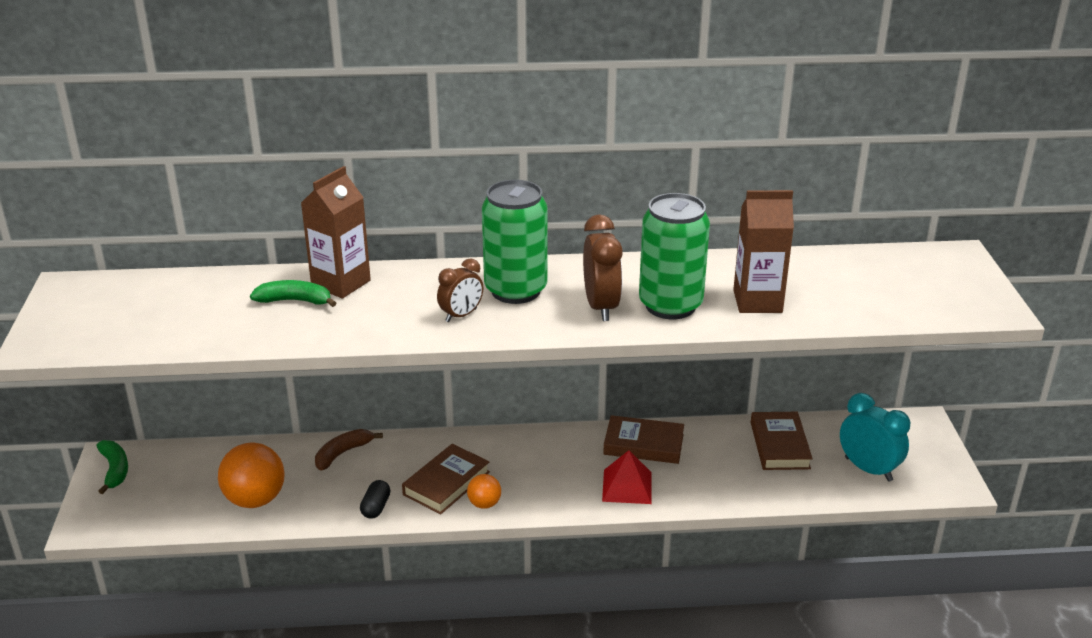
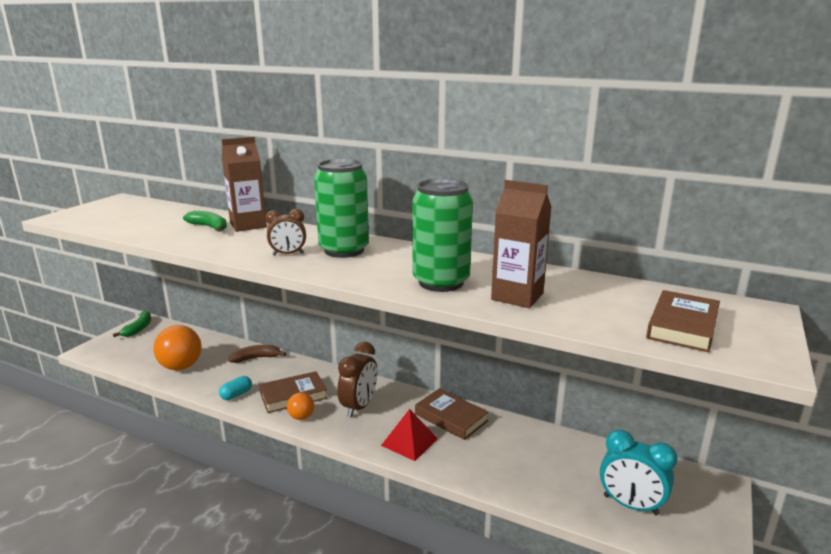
camera: 30 degrees right, 10 degrees down
(376, 507) = (236, 395): black capsule -> turquoise capsule
(601, 307) = (387, 271): brown clock -> brown clock (359, 407)
(779, 445) = (561, 456): brown book -> brown book (682, 326)
(868, 469) = (630, 505): turquoise clock -> turquoise clock turned 135 degrees clockwise

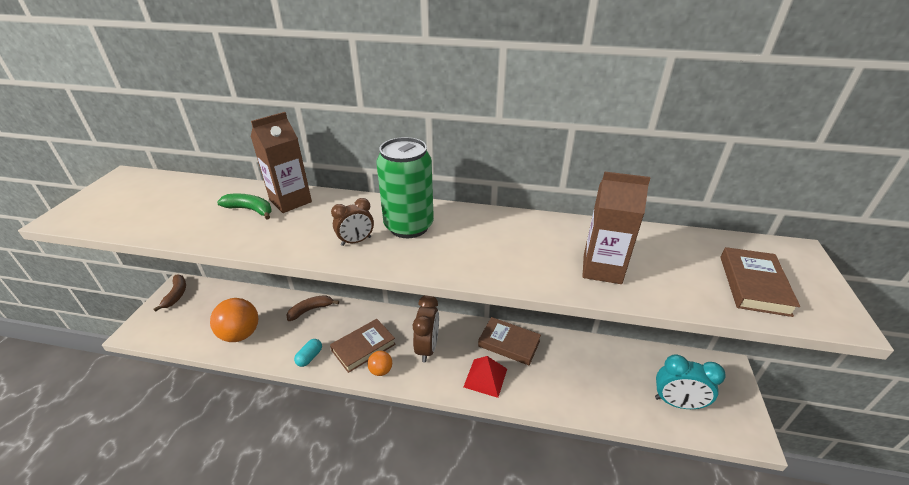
camera: 15 degrees left, 15 degrees up
(138, 329) = (176, 295): green banana -> brown banana
(441, 282) = (525, 260): green can -> none

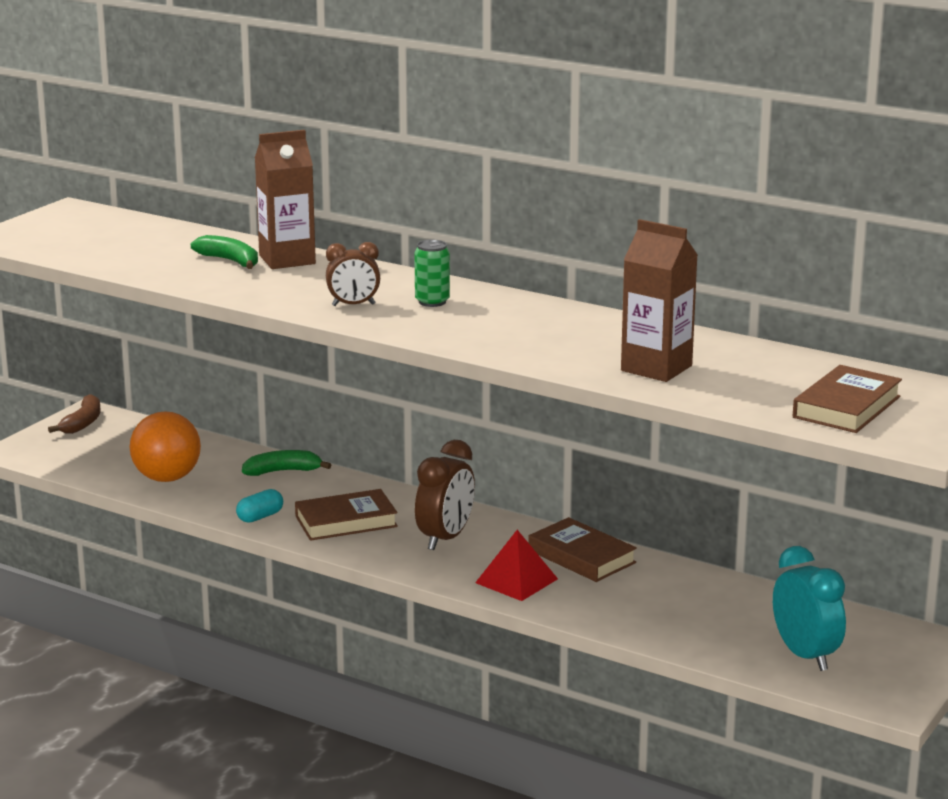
camera: 20 degrees right, 15 degrees down
(311, 310) = (283, 471): brown banana -> green banana
(381, 370) = (360, 547): orange ball -> none
(409, 226) = (432, 302): green can -> green can, size x0.48
(677, 403) = (805, 656): turquoise clock -> turquoise clock turned 150 degrees counterclockwise

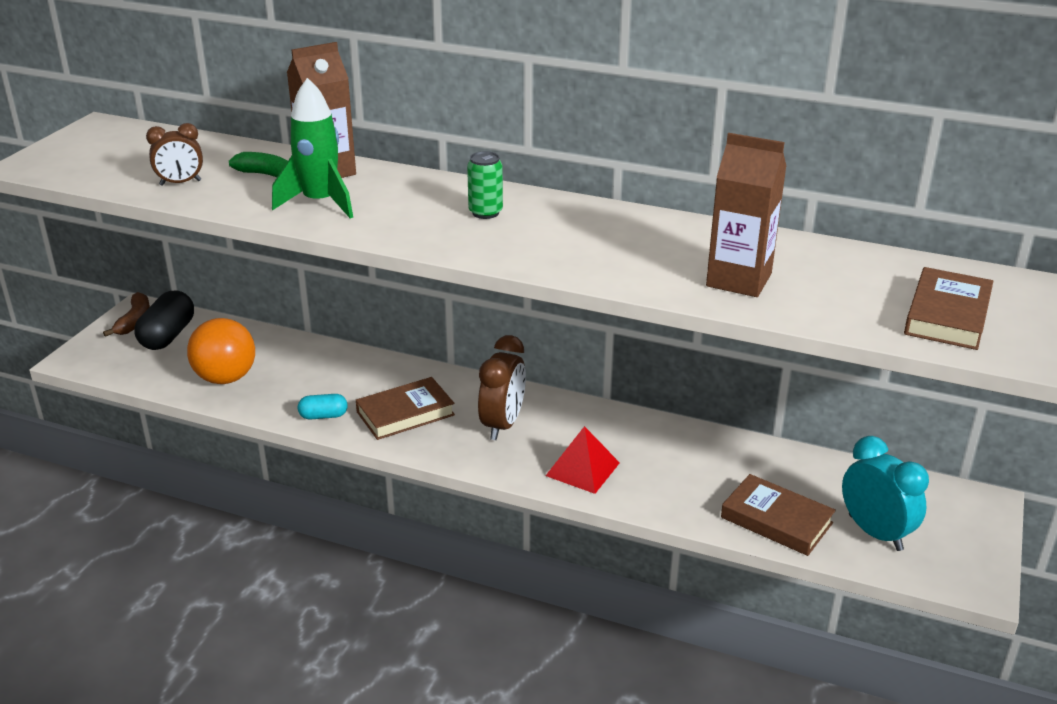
camera: 10 degrees left, 10 degrees up
(114, 438) = (168, 336): none -> black capsule
(260, 517) = (323, 416): turquoise capsule -> turquoise capsule turned 45 degrees clockwise
(272, 285) = (320, 203): none -> green rocket
(283, 471) = (333, 360): green banana -> none
(353, 305) = (409, 222): brown clock -> brown clock (180, 183)
(581, 556) = (632, 434): brown book -> brown book (776, 520)

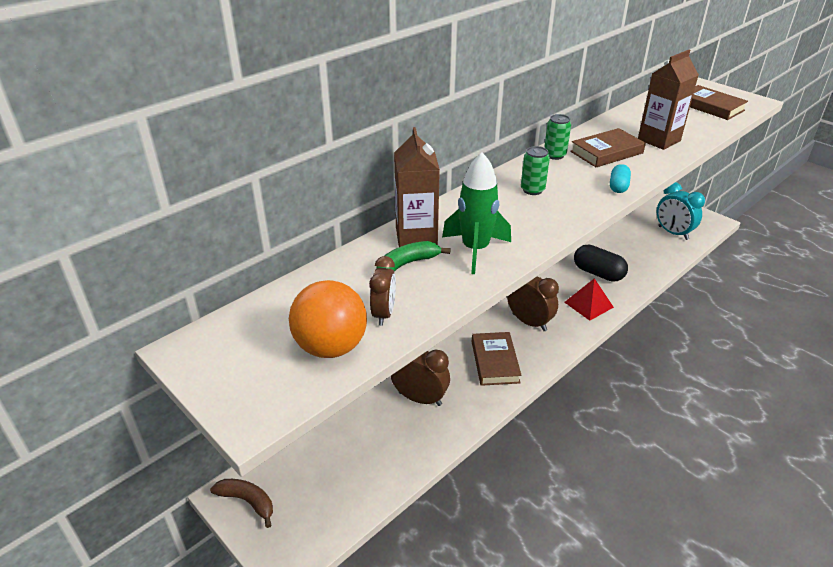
camera: 65 degrees left, 5 degrees up
(168, 336) = (294, 480): black capsule -> black capsule (598, 273)
(226, 378) = (391, 451): orange ball -> orange ball (331, 347)
(312, 376) = (420, 398): none -> brown clock
(323, 416) = (476, 404): turquoise capsule -> turquoise capsule (618, 187)
(599, 213) = (554, 155): none -> green can
(776, 520) = (655, 256): brown book -> brown book (606, 152)
(875, 533) = (673, 233): turquoise clock -> turquoise clock turned 120 degrees counterclockwise

